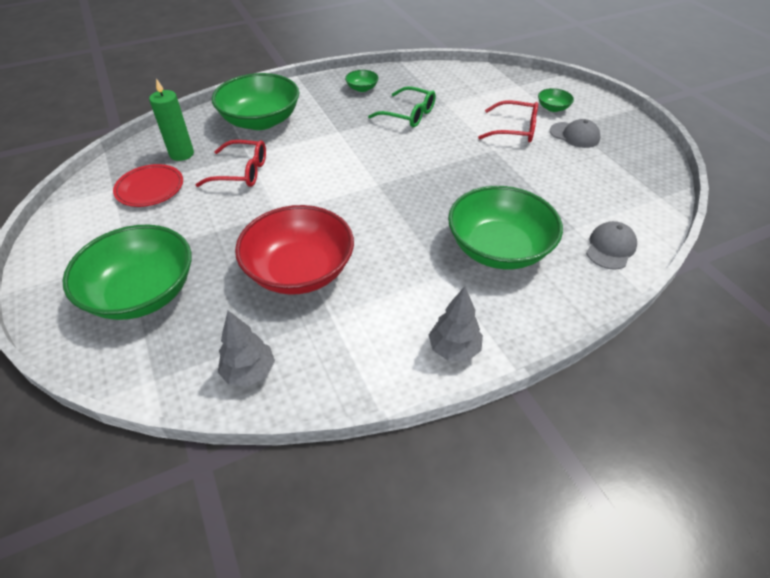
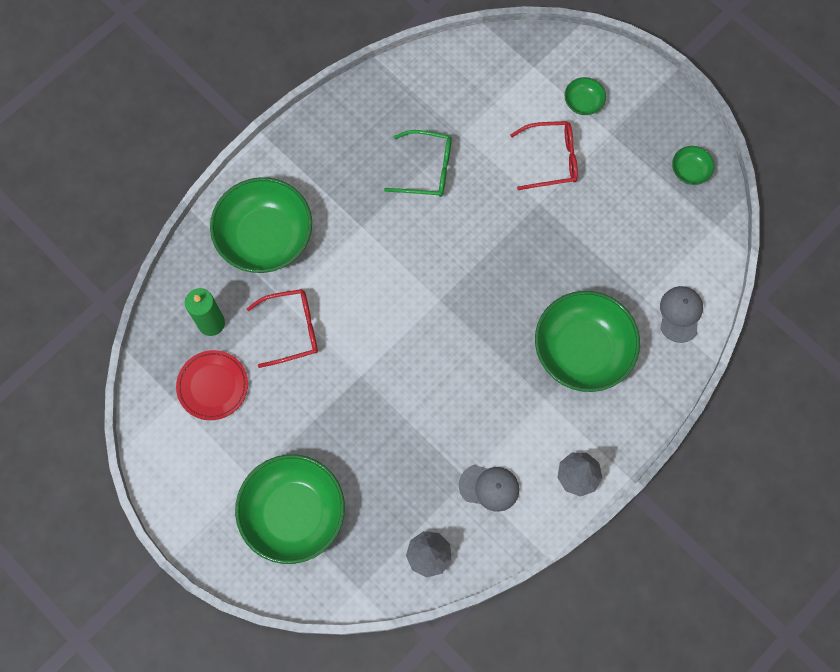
camera: 20 degrees left, 25 degrees up
(299, 271) = (417, 439): red bowl -> none
(362, 88) = (352, 134): green bowl -> green bowl (690, 171)
(574, 135) = (617, 148): grey cap -> grey cap (489, 487)

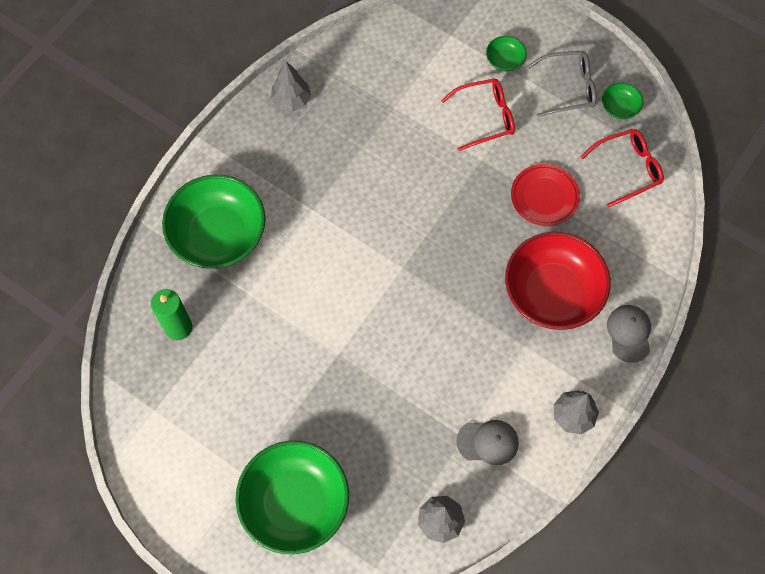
camera: 10 degrees left, 5 degrees down
(213, 386) = (190, 389): red plate -> red plate (544, 197)
(292, 329) = (262, 320): red glasses -> red glasses (628, 168)
(361, 110) = (291, 100): none -> grey tree
(427, 169) = (367, 145): green glasses -> none
(582, 350) = (552, 292): green bowl -> red bowl
(643, 142) = (569, 88): none -> grey glasses
(680, 314) = (639, 242): grey cap -> grey cap (629, 333)

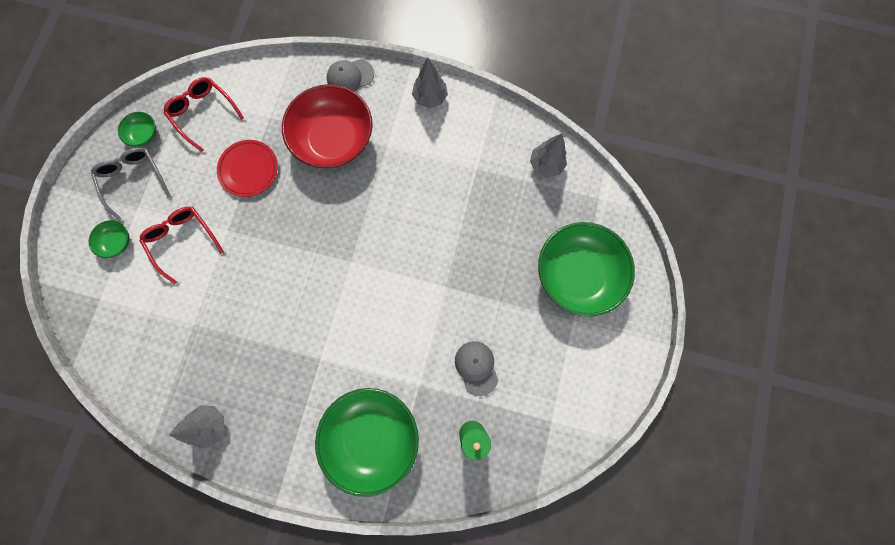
camera: 110 degrees left, 10 degrees up
(488, 442) = (473, 150): grey cap -> grey cap (476, 367)

